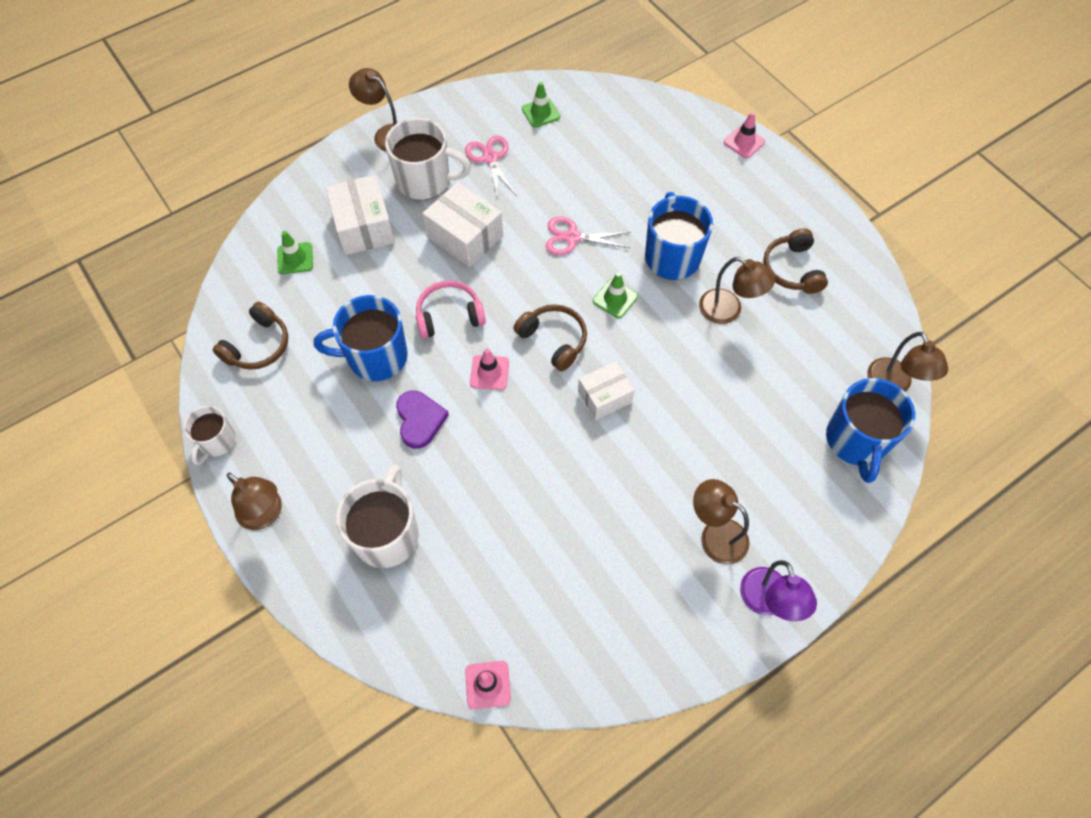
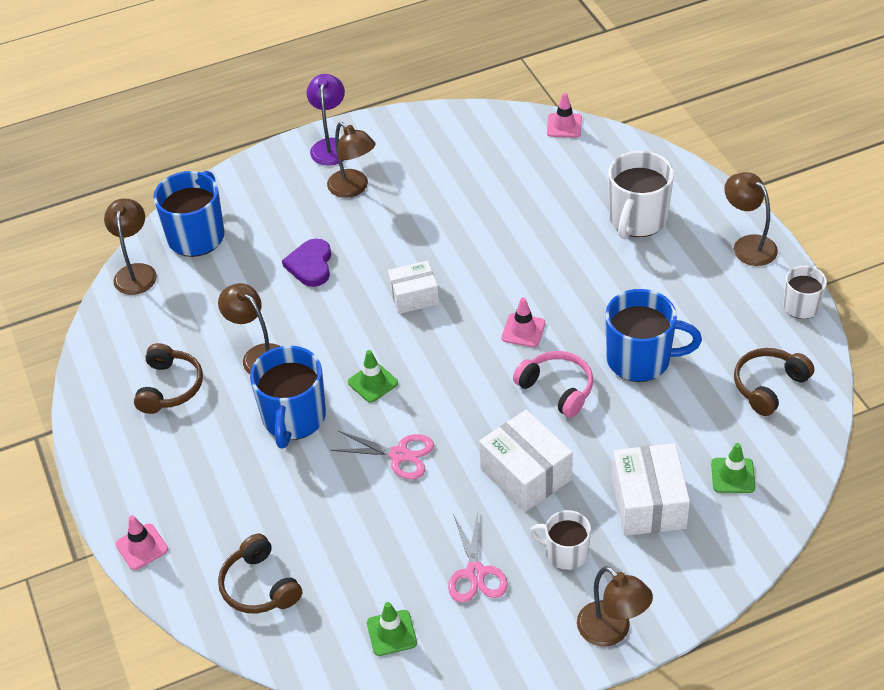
camera: 165 degrees left, 15 degrees down
(420, 420) = (599, 299): purple heart -> purple heart (310, 265)
(425, 181) = (565, 553): white mug -> white mug, size x0.59
(449, 316) = (557, 389): pink headphones -> pink headphones turned 135 degrees counterclockwise
(553, 340) = (450, 351): brown headphones -> brown headphones (259, 586)

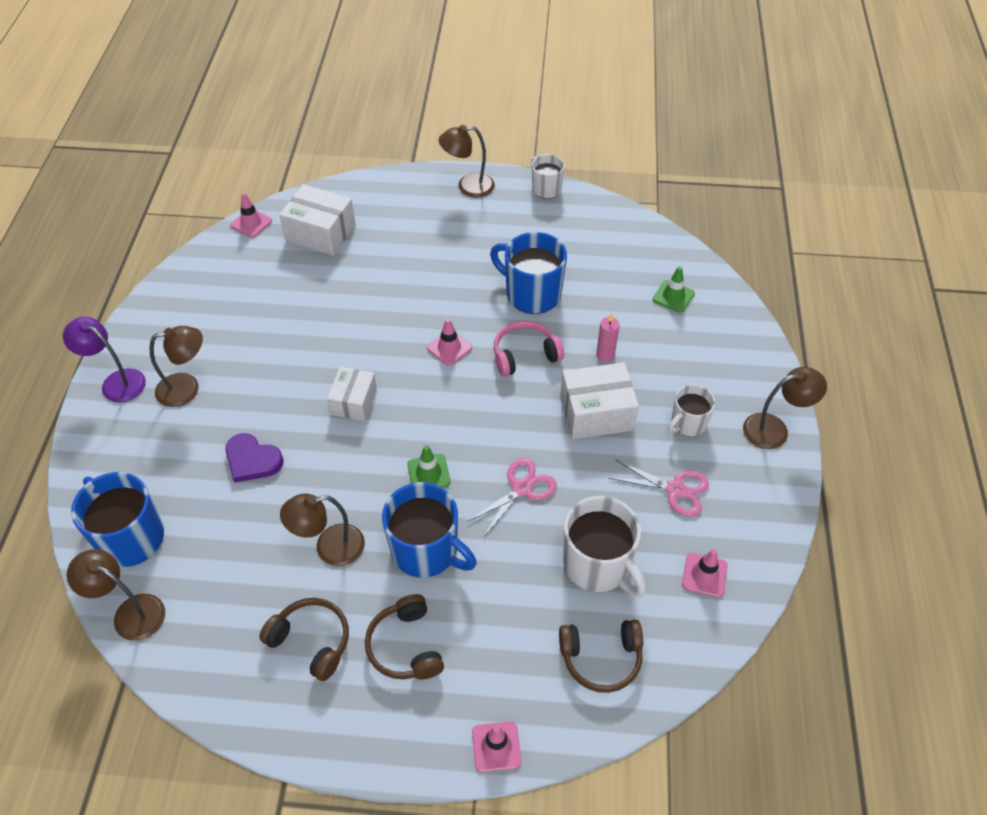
camera: 65 degrees left, 5 degrees up
(391, 633) = (704, 575): green traffic cone -> pink traffic cone
(606, 451) = (605, 354): none -> pink candle
(637, 220) = (391, 230): white mug -> white mug (598, 565)
(640, 359) = (531, 294): blue mug -> blue mug turned 90 degrees counterclockwise
(648, 503) = (669, 353): white box -> white box (320, 233)
(769, 386) = (606, 240): brown headphones -> brown headphones (405, 646)

